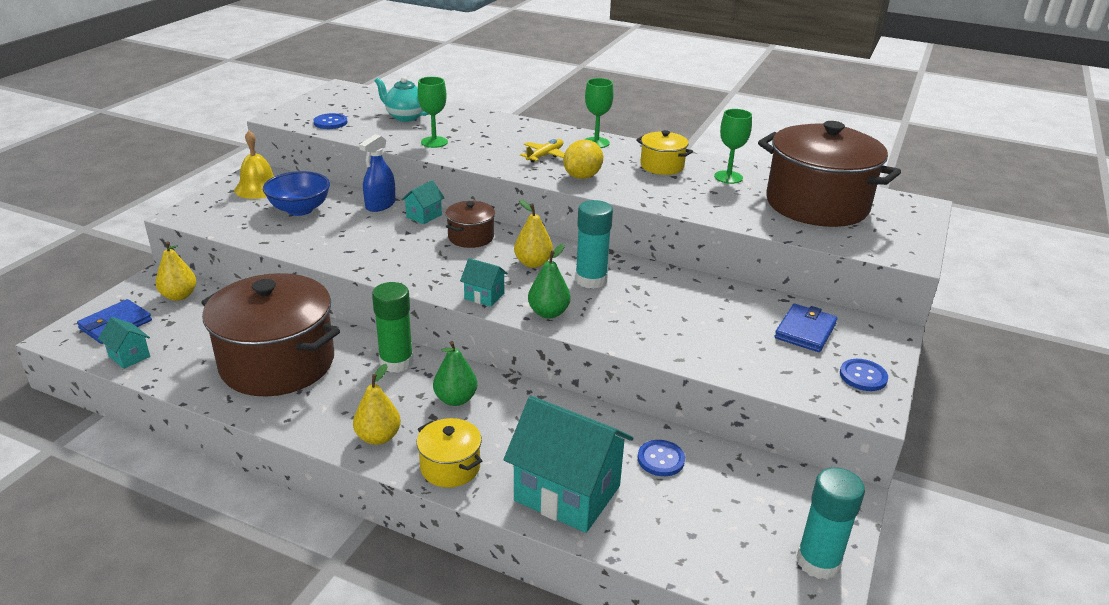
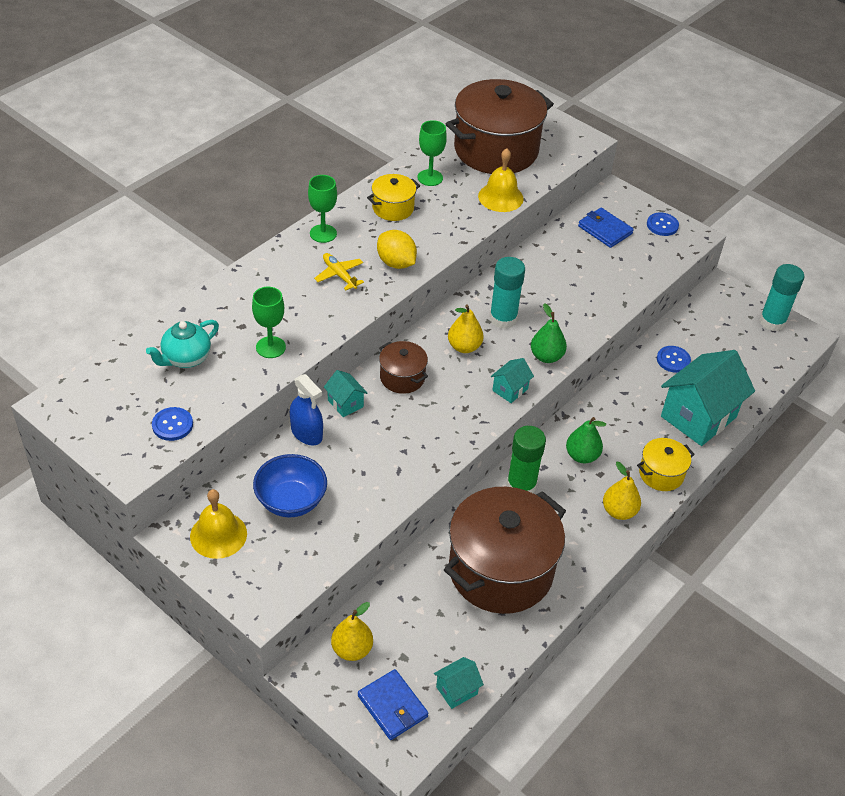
camera: 75 degrees left, 15 degrees up
(737, 215) = (500, 197): none -> yellow bell

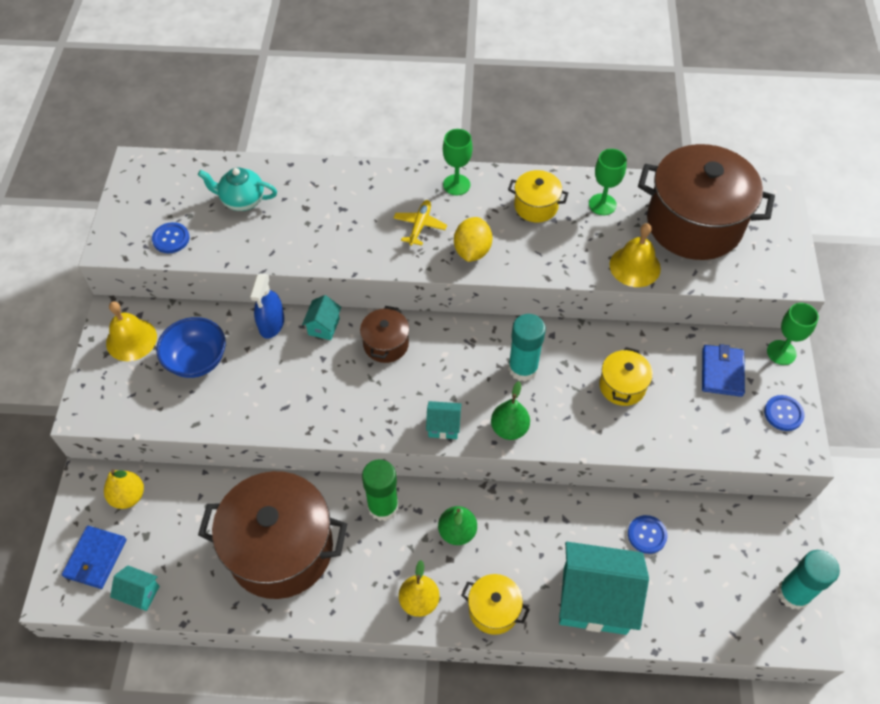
camera: 55 degrees right, 10 degrees up
(270, 347) = (299, 239): green goblet -> green goblet (781, 352)
(464, 347) = (461, 363): yellow pear -> none
(568, 281) = (622, 386): none -> yellow pot

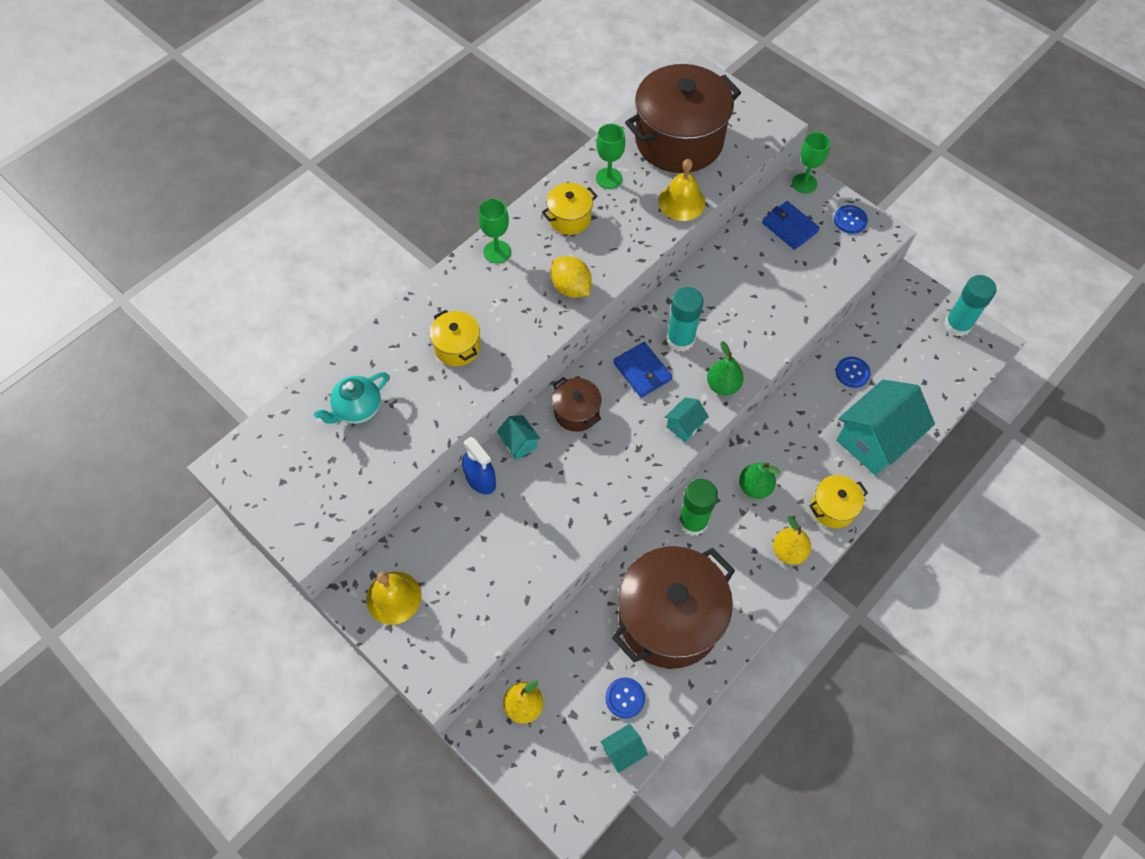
camera: 50 degrees left, 5 degrees up
(95, 558) = (561, 768): blue wallet -> blue wallet (642, 371)
(171, 239) = (344, 489): blue button -> blue button (625, 698)
(197, 360) = (464, 558): blue bowl -> none
(420, 226) = (513, 304): yellow plane -> none
(622, 386) = (749, 292): yellow pot -> yellow pot (457, 347)

